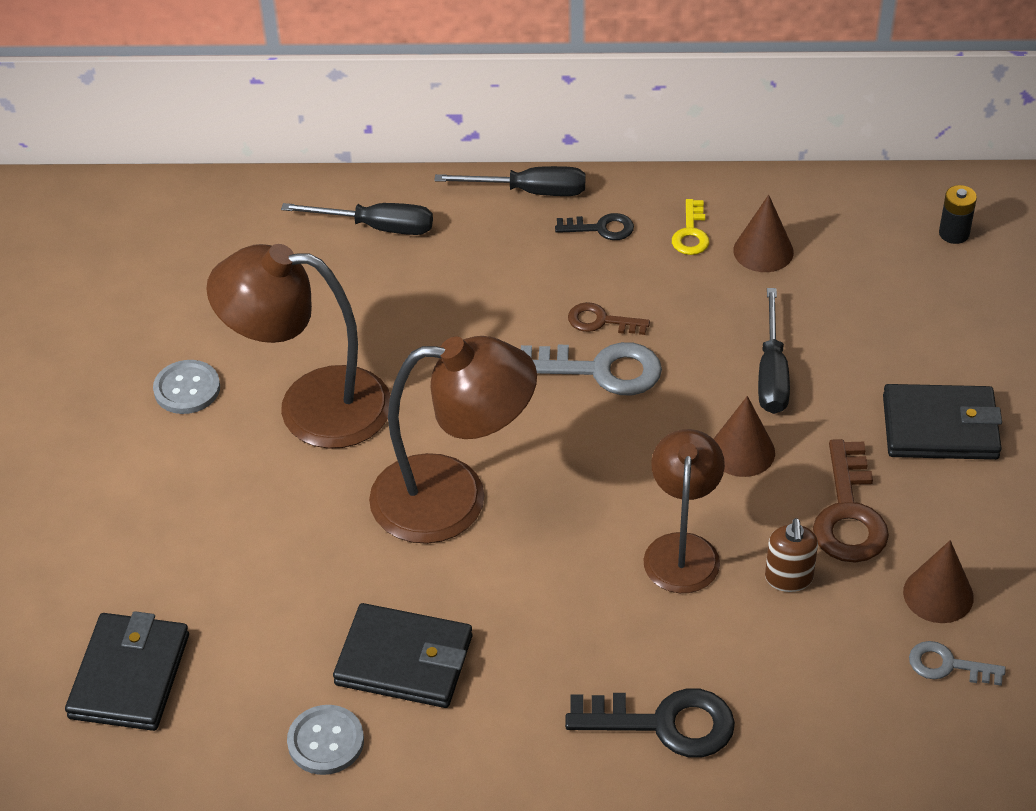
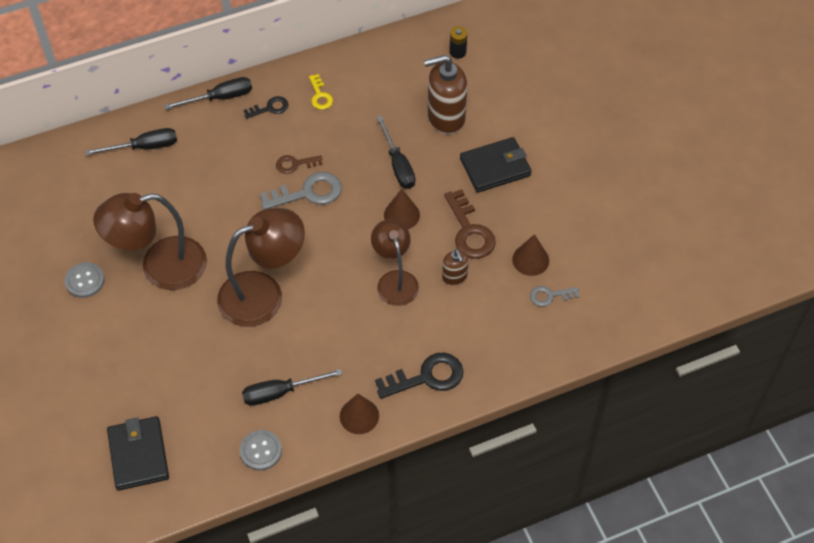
camera: 25 degrees left, 10 degrees up
(404, 660) = (280, 392): black wallet -> black screwdriver
(763, 251) = (363, 94): brown cone -> brown cone (359, 416)
(887, 326) = (445, 118): none -> brown soap dispenser

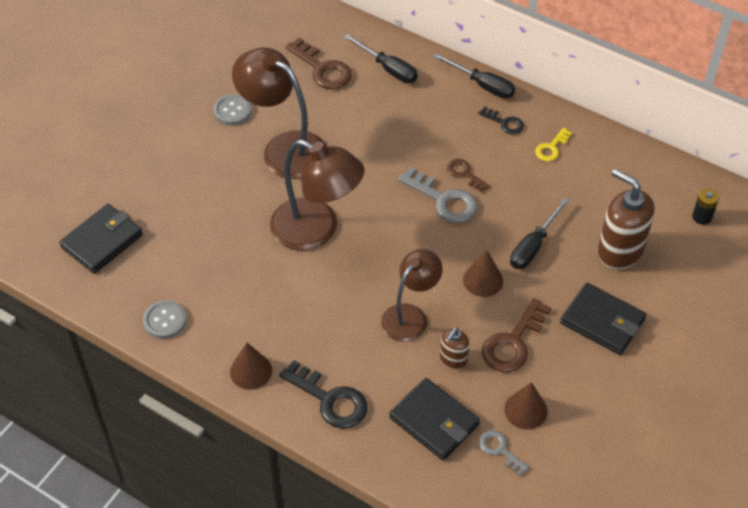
camera: 55 degrees right, 5 degrees down
(101, 191) = (323, 69): none -> brown key
(280, 392) = (230, 300): black screwdriver -> none
(496, 321) = (434, 421): none -> black wallet

